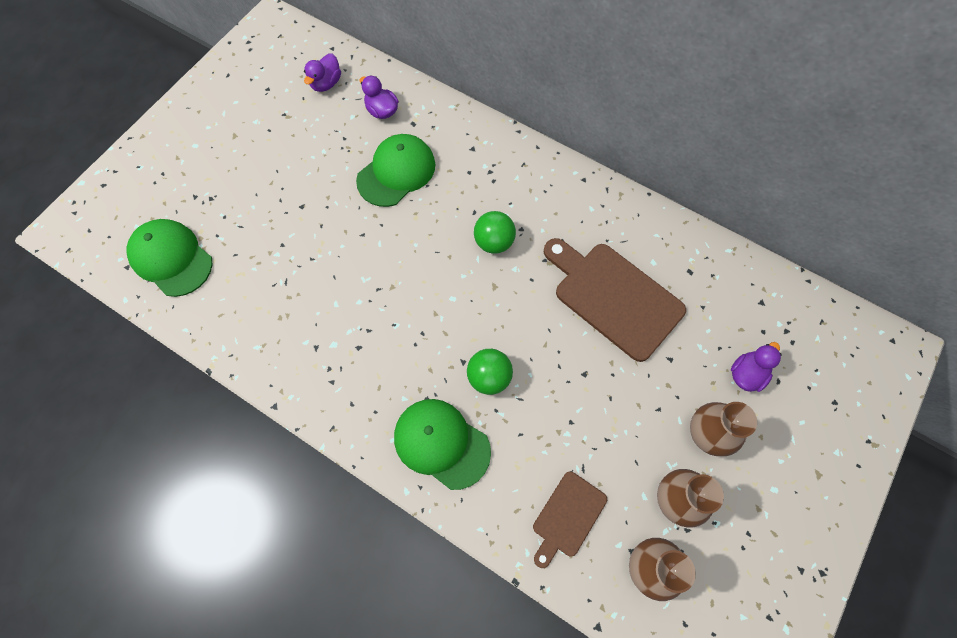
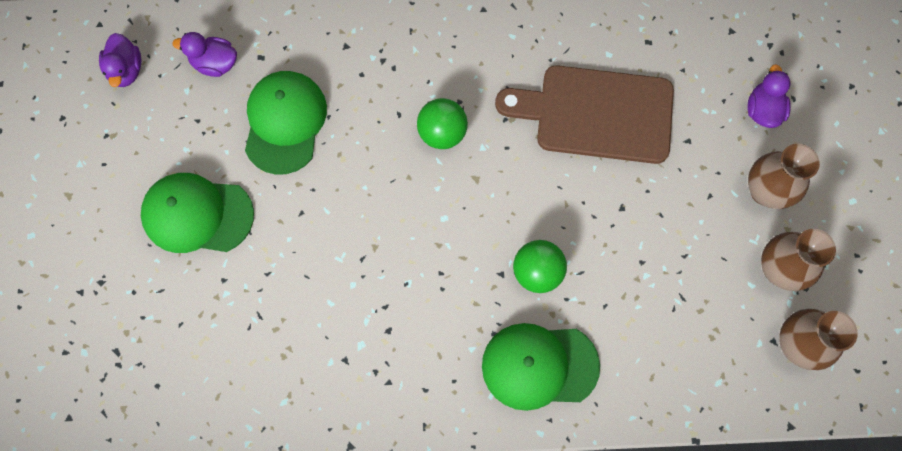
camera: 35 degrees left, 5 degrees up
(171, 258) = (112, 375): green cap -> green cap (197, 214)
(567, 516) = (699, 350): brown cutting board -> none

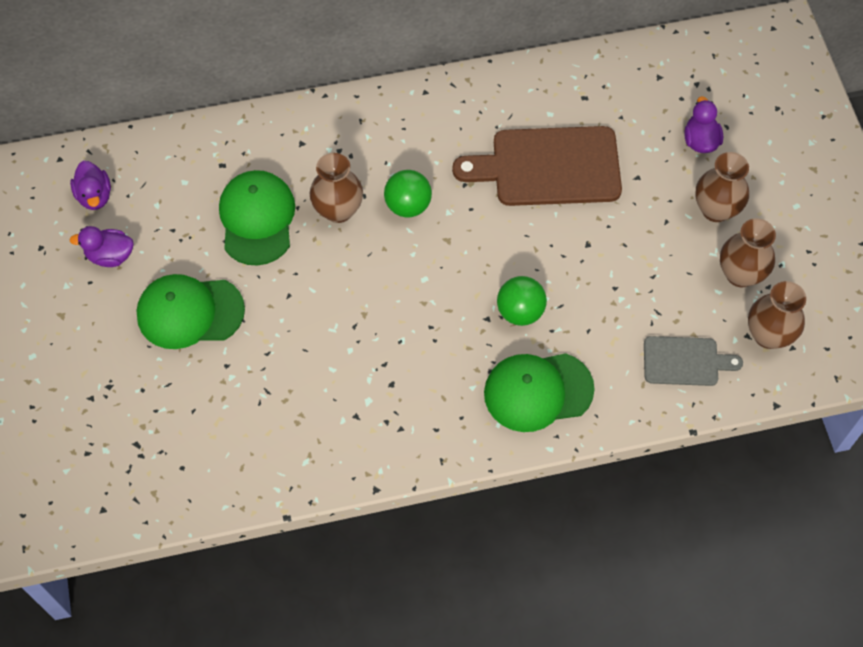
camera: 10 degrees left, 10 degrees down
(215, 63) = (179, 177): purple duck -> purple duck (110, 256)
(369, 126) = (338, 210): none -> brown vase
(701, 359) = (685, 361): none -> grey cutting board

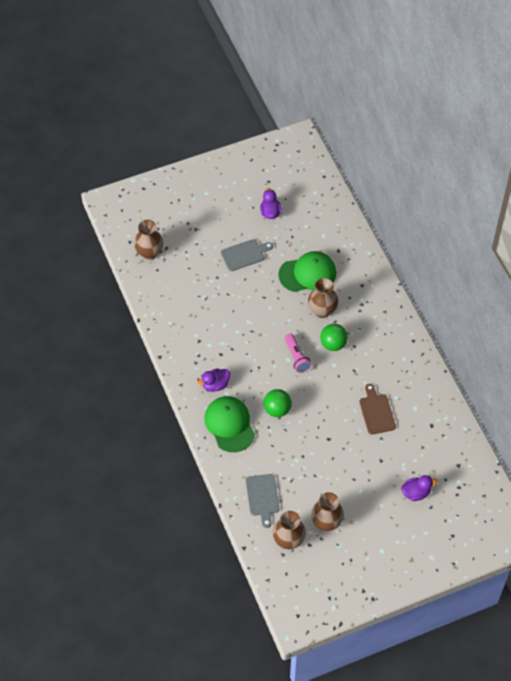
camera: 80 degrees right, 5 degrees down
(95, 196) = (305, 197): purple duck -> purple duck (215, 385)
(190, 312) = (244, 254): green cap -> grey cutting board
(422, 264) = (297, 357): none -> pink flashlight
(549, 167) = (376, 412): brown cutting board -> brown cutting board, size x0.55
(716, 209) = (368, 505): brown vase -> brown vase (149, 253)

